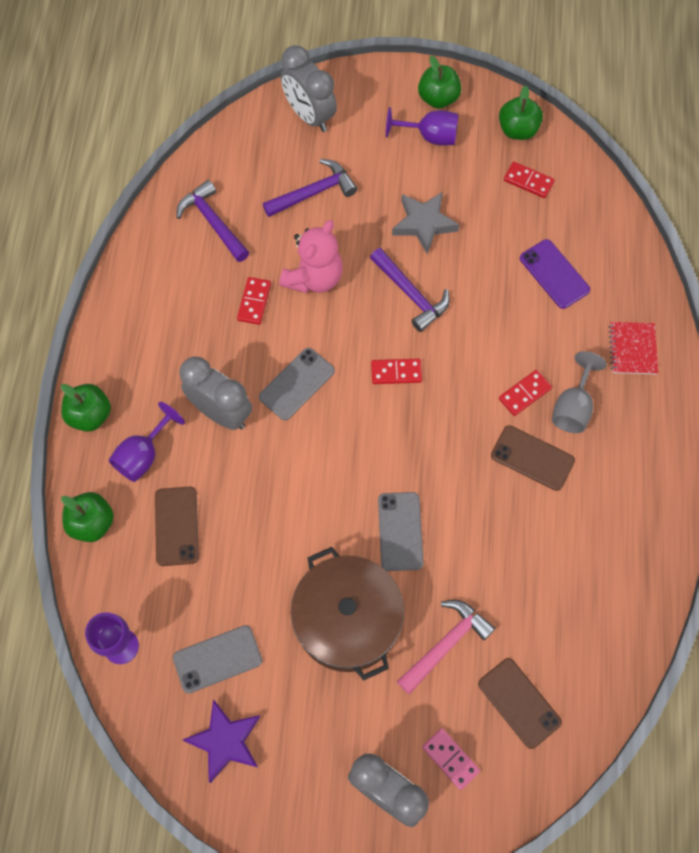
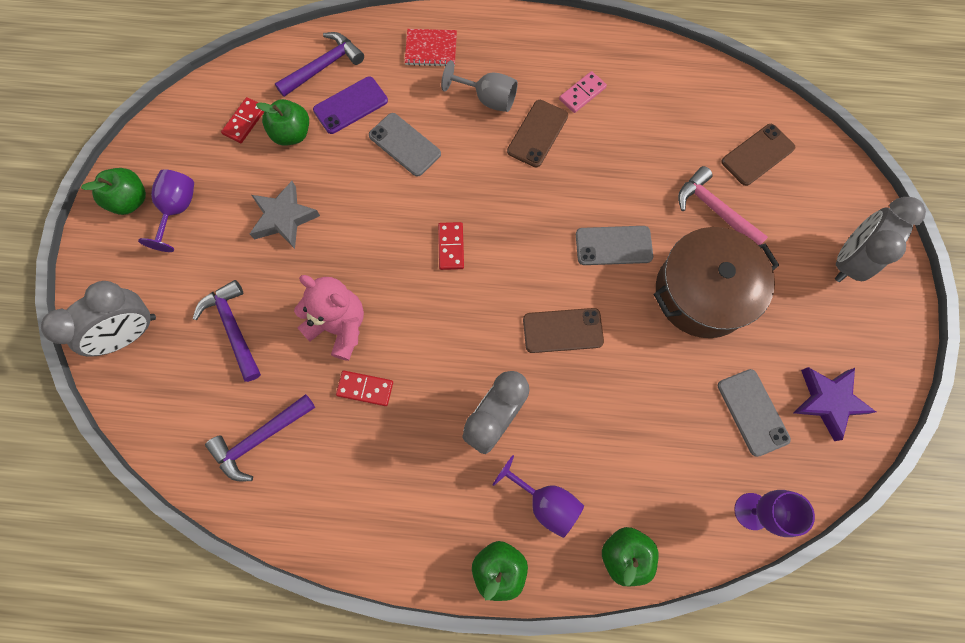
camera: 90 degrees left, 5 degrees up
(176, 526) = (622, 460): brown phone -> brown phone (563, 330)
(297, 384) = (462, 342): grey phone -> grey phone (405, 145)
(410, 294) = (365, 232): purple hammer -> purple hammer (324, 67)
(450, 759) = (812, 209): pink domino -> pink domino (582, 93)
(517, 130) = (182, 128): green apple -> green apple (292, 134)
(525, 394) = (474, 136): red domino -> none

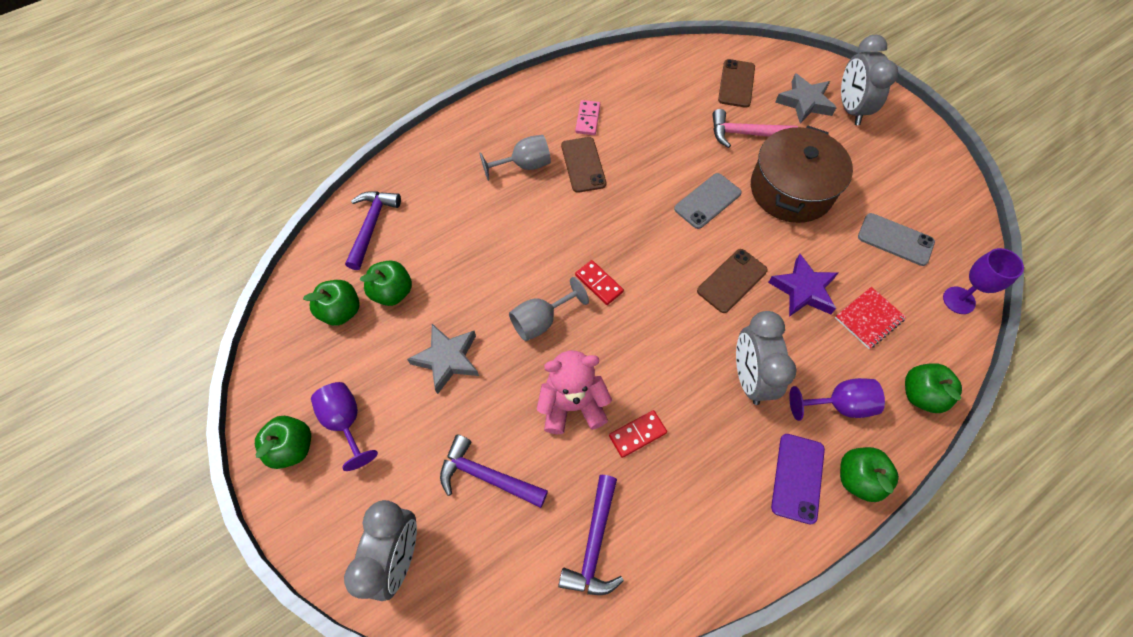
camera: 40 degrees left, 10 degrees down
(244, 121) = (341, 311): red domino -> green apple
(350, 105) = (422, 239): purple phone -> purple phone (797, 478)
(378, 242) = (541, 320): none -> grey goblet
(405, 145) = (493, 238): grey phone -> none
(431, 49) = (447, 159): red notebook -> red notebook (869, 318)
(807, 220) = (804, 102): none -> grey star
(828, 401) = (927, 199): purple star -> purple star (803, 290)

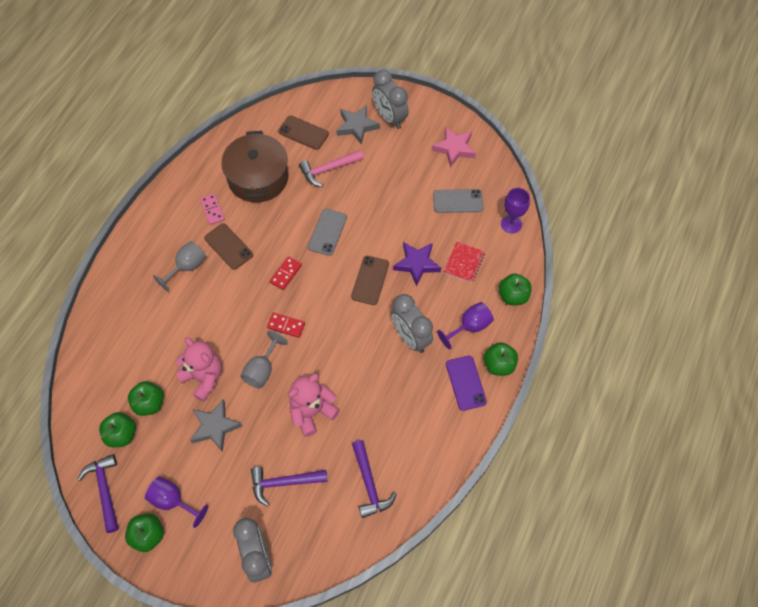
camera: 30 degrees left, 0 degrees up
(372, 226) = (103, 366): purple hammer -> purple hammer (105, 490)
(469, 295) = (204, 378): none -> pink teddy bear
(637, 434) = (361, 408): red domino -> red domino (286, 274)
(736, 83) = (303, 133): brown phone -> brown phone turned 45 degrees counterclockwise
(791, 189) = (378, 197): brown pot -> brown pot (258, 177)
(919, 176) = (454, 148): none -> pink star

